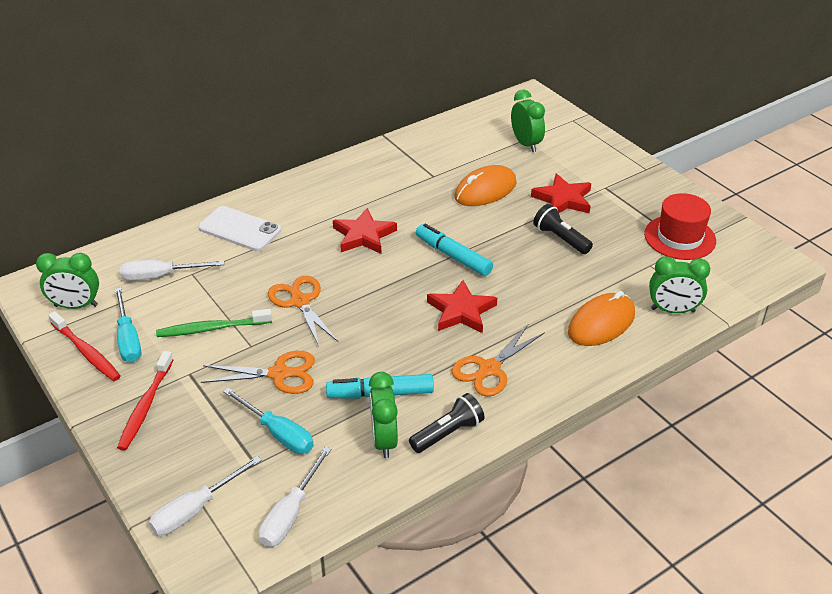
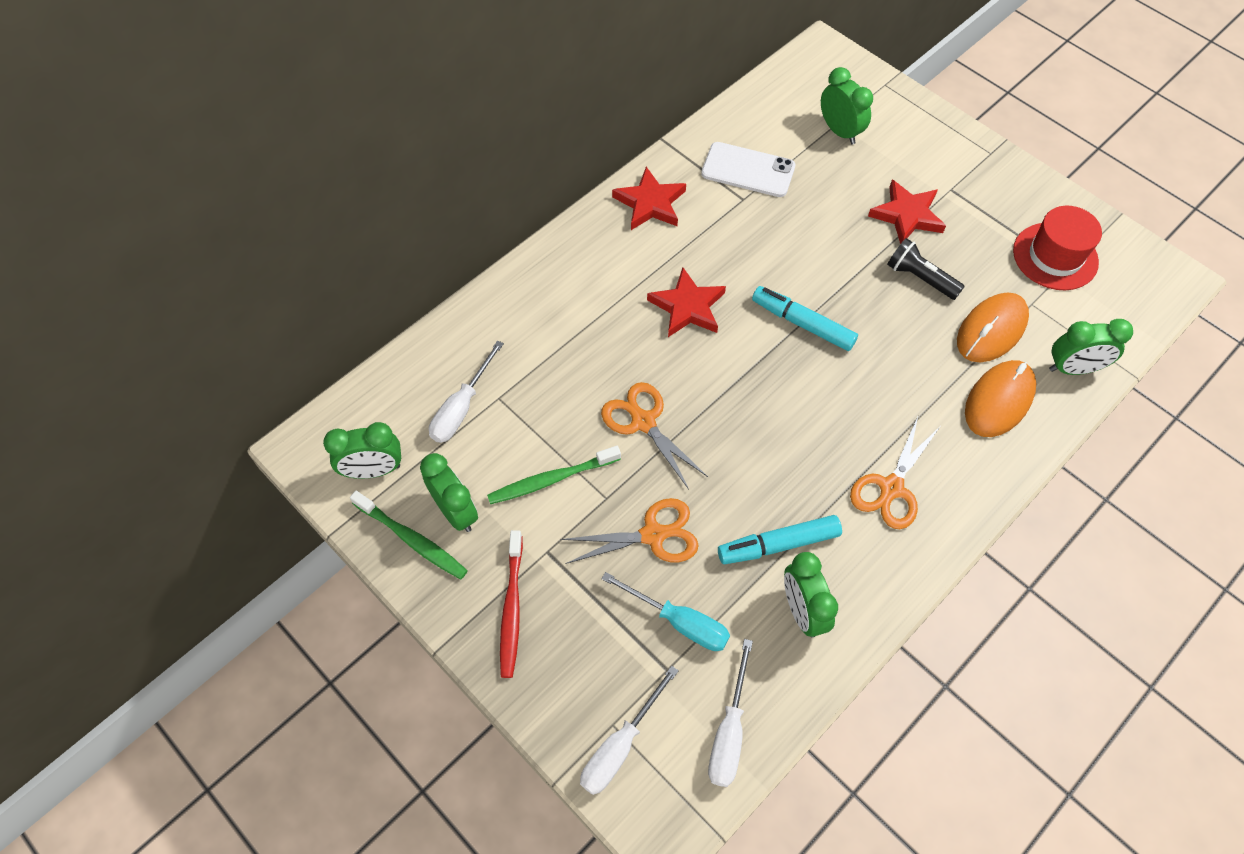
camera: 10 degrees left, 20 degrees up
(86, 352) = (412, 539): red toothbrush -> green toothbrush
(128, 339) = (456, 511): turquoise screwdriver -> green clock
(160, 276) = (461, 408): white screwdriver -> white screwdriver turned 45 degrees counterclockwise
(240, 229) = (534, 318): white phone -> white phone (748, 170)
(447, 433) = (870, 588): black flashlight -> none
(461, 311) = (835, 407): red star -> red star (650, 203)
(485, 190) = (812, 214): orange mouse -> orange mouse (991, 330)

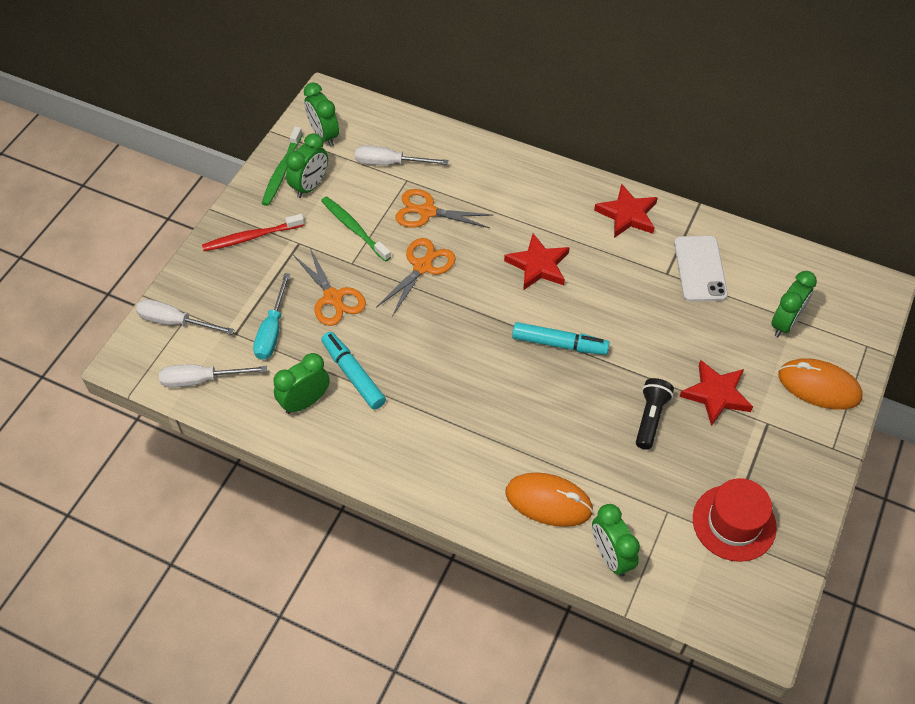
camera: 70 degrees right, 5 degrees down
(802, 324) = (559, 344): turquoise marker -> turquoise marker turned 90 degrees clockwise
(891, 488) = (430, 438): orange scissors -> orange scissors (427, 212)
(991, 330) = (621, 483): orange mouse -> orange mouse (819, 386)

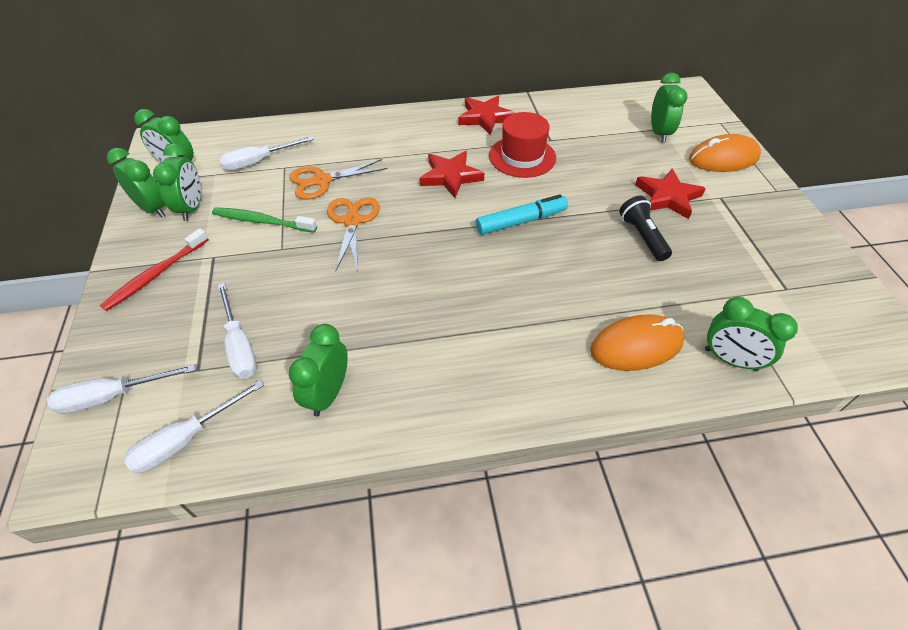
camera: 35 degrees left, 5 degrees down
(272, 331) = (239, 346): turquoise screwdriver -> white screwdriver
(282, 171) = (153, 209): green toothbrush -> green clock
(333, 298) = (284, 285): orange scissors -> none
(353, 374) = (359, 340): turquoise marker -> none
(700, 269) = (569, 127): white phone -> none
(734, 523) = (780, 276): red hat -> red hat (522, 156)

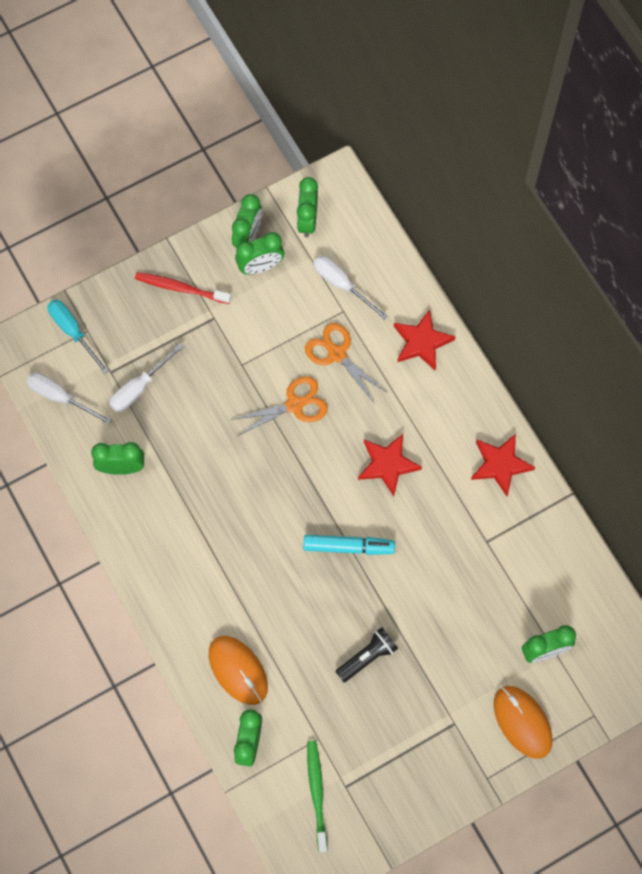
camera: 70 degrees right, 20 degrees up
(112, 396) = (73, 332): white screwdriver -> turquoise screwdriver
(262, 221) = (266, 332): green toothbrush -> green toothbrush (317, 793)
(521, 221) = (348, 547): turquoise marker -> turquoise marker turned 45 degrees counterclockwise
(522, 156) = (446, 521): red hat -> none
(668, 197) = (435, 673): red star -> red star (422, 342)

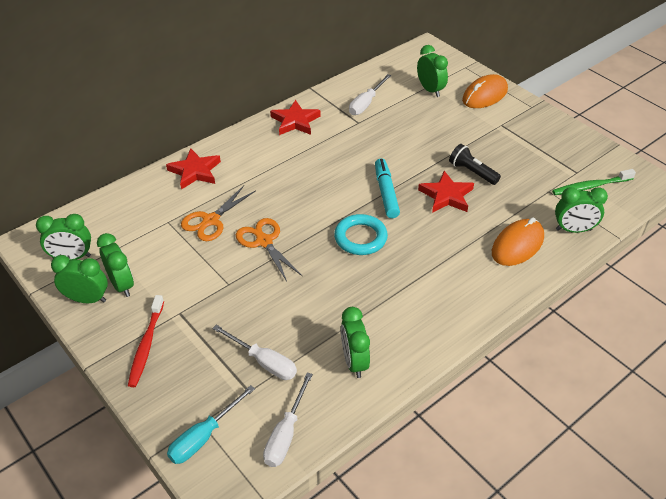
camera: 100 degrees left, 25 degrees down
(281, 504) = (360, 238): none -> turquoise ring
(341, 285) = (141, 226): white screwdriver -> white screwdriver (366, 103)
(387, 464) = (308, 179): red star -> red star (446, 196)

